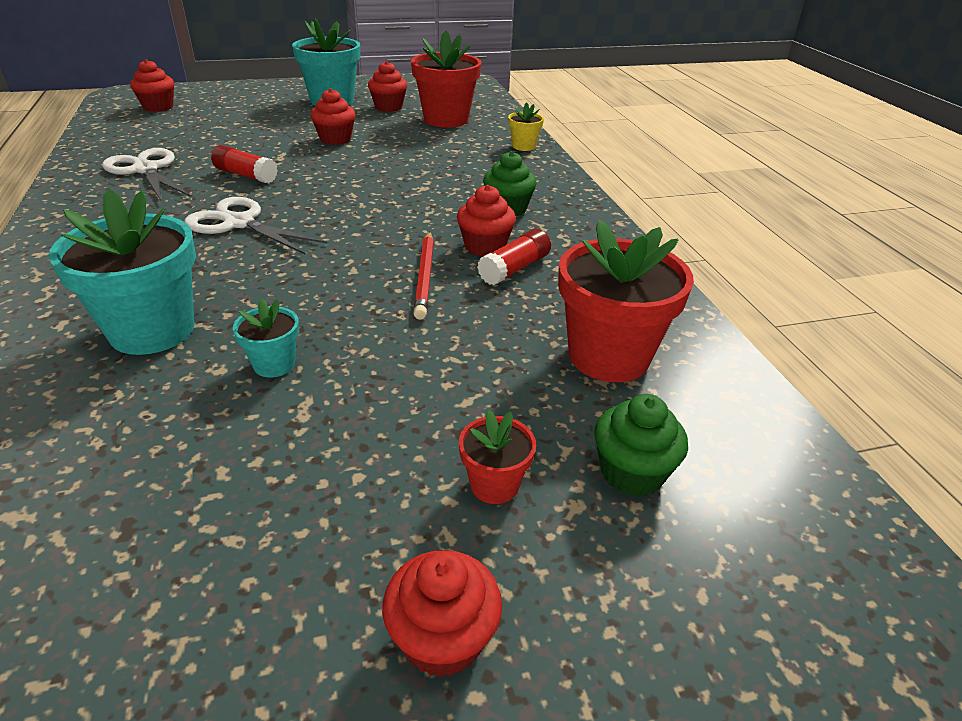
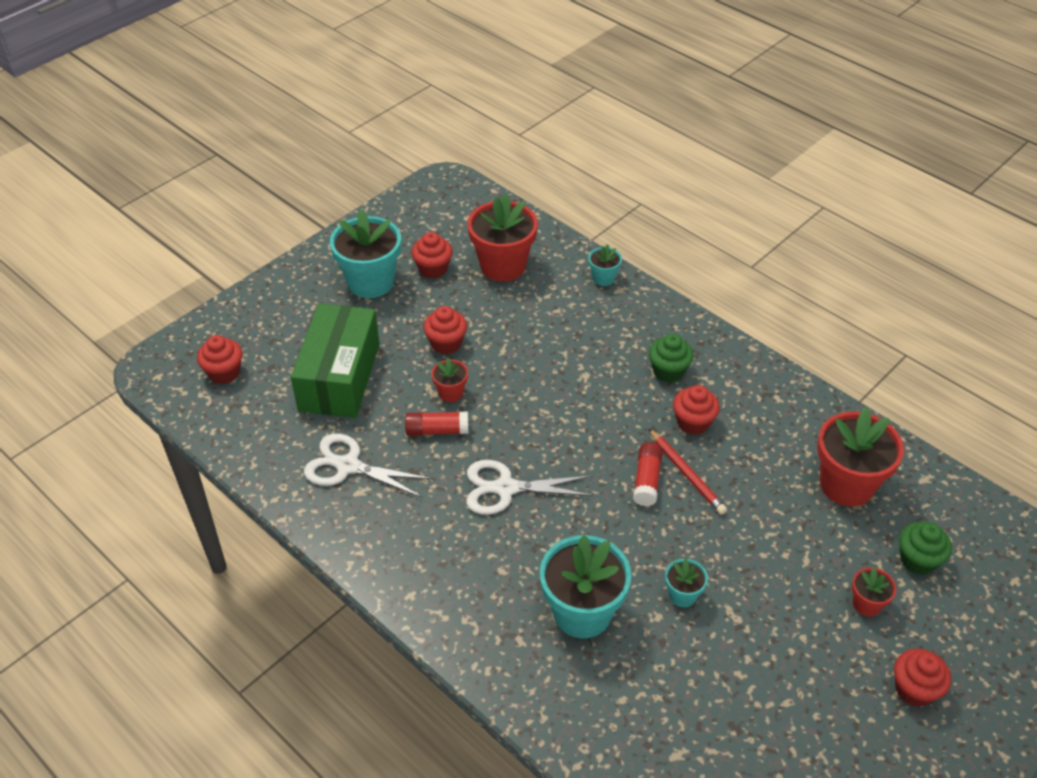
camera: 30 degrees left, 10 degrees up
(228, 130) = (340, 377): none -> green box
(293, 161) = (451, 393): none -> red flower pot
(514, 269) = (731, 435): red glue stick -> red glue stick (647, 480)
(523, 146) = (603, 278): yellow flower pot -> turquoise flower pot

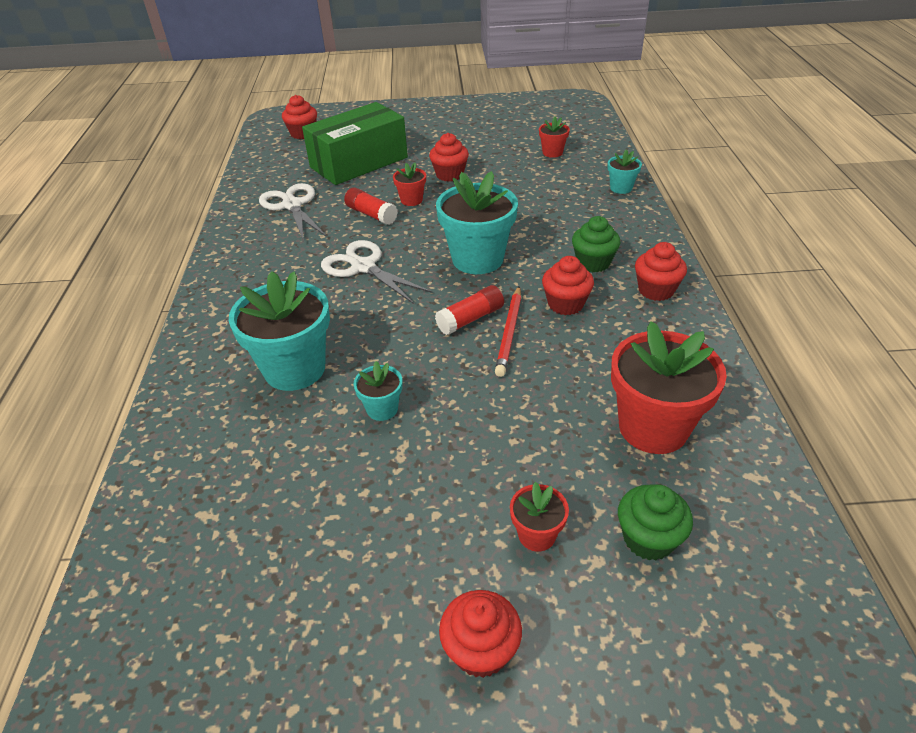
camera: 45 degrees right, 5 degrees down
(371, 282) = (451, 127): turquoise flower pot -> turquoise flower pot (477, 259)
(433, 269) = (501, 136): red cupcake -> red cupcake (656, 290)
(503, 266) = (552, 153): red flower pot -> red flower pot, size x0.48

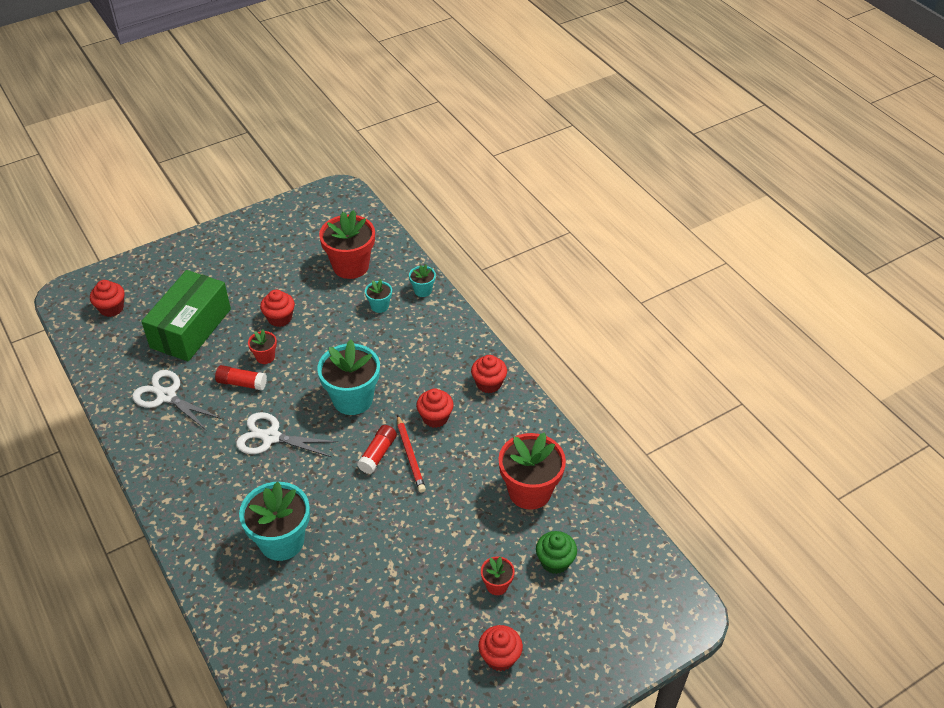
camera: 30 degrees left, 5 degrees up
(382, 409) = (361, 546): turquoise flower pot -> turquoise flower pot (379, 306)
(552, 153) = (351, 266): red flower pot -> red flower pot, size x2.08
(593, 263) = (436, 373): green cupcake -> none

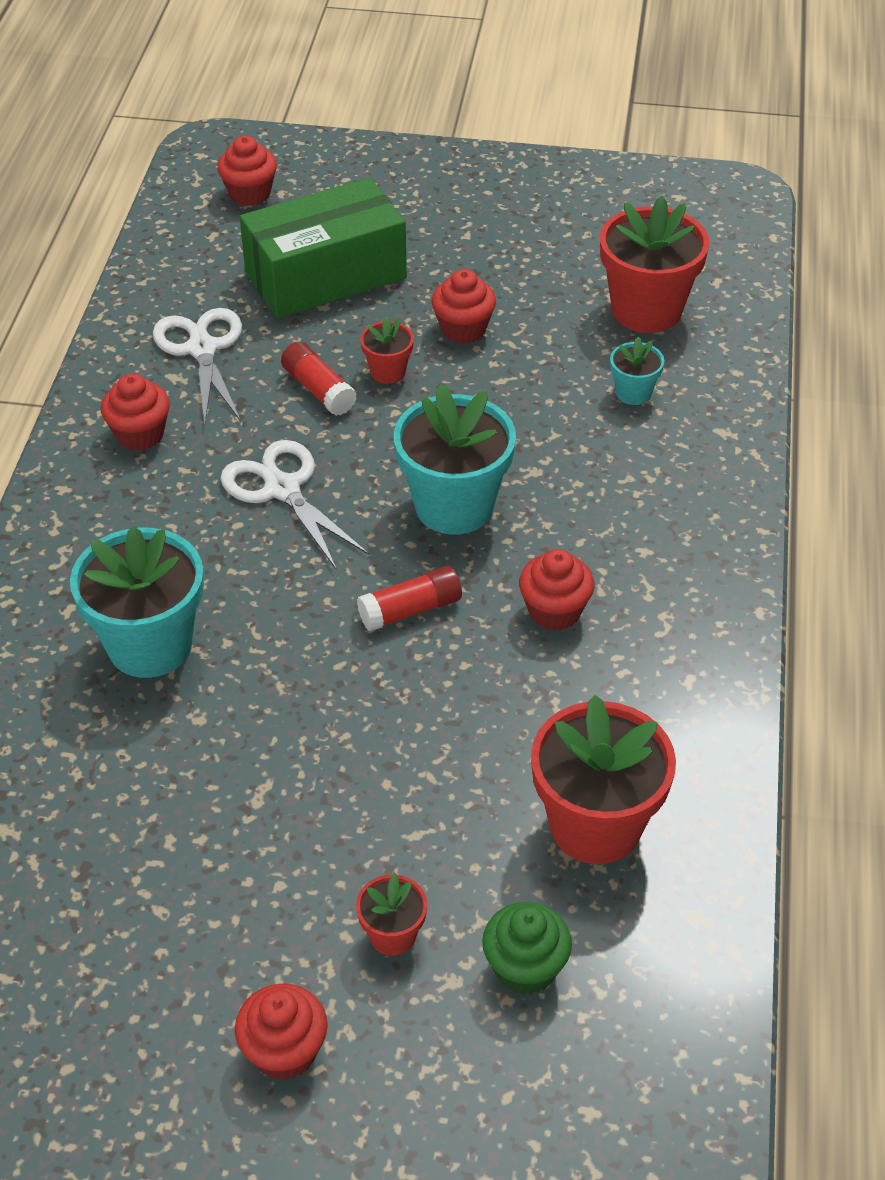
camera: 40 degrees right, 0 degrees up
(410, 456) = (457, 644): red pencil -> none
(423, 290) = (727, 407): turquoise flower pot -> none
(488, 383) = (696, 612): red cupcake -> red cupcake (140, 434)

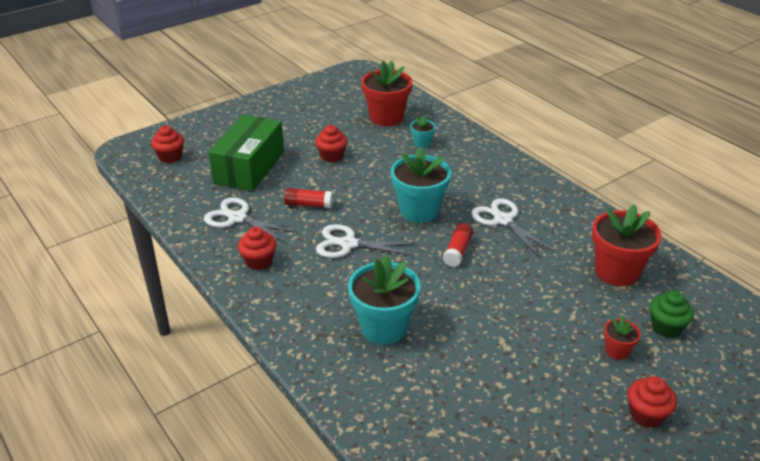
camera: 45 degrees left, 10 degrees down
(388, 372) = (326, 184): red flower pot -> none
(554, 611) = (503, 220): red cupcake -> white scissors

